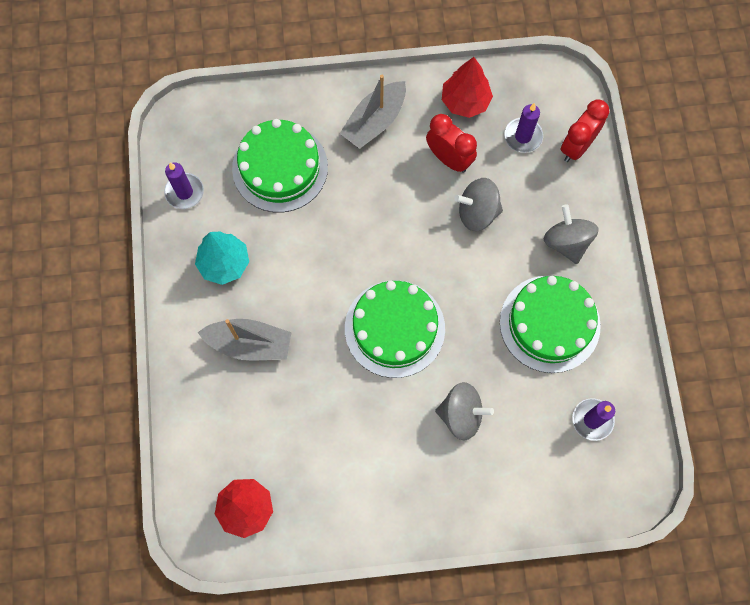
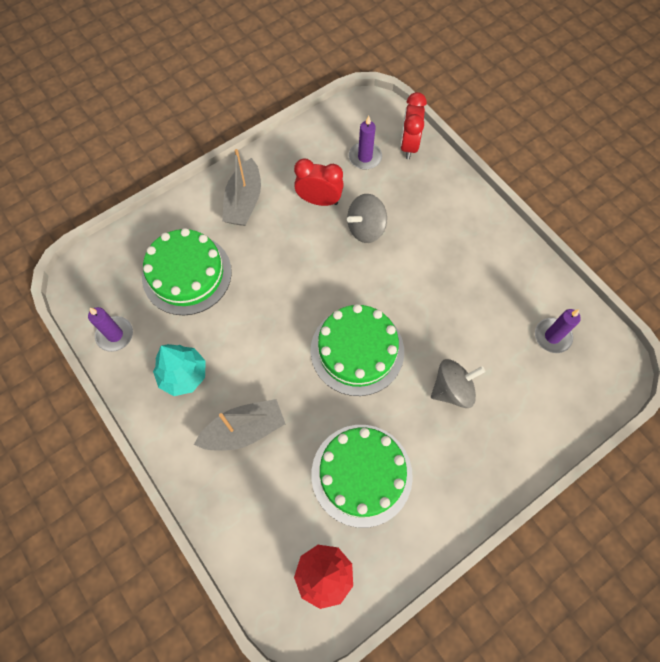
camera: 30 degrees left, 5 degrees down
(465, 101) = (305, 153): red tree -> none
(549, 323) = (473, 282): green cake -> green cake (361, 474)
(566, 242) = (446, 216): grey spinning top -> none

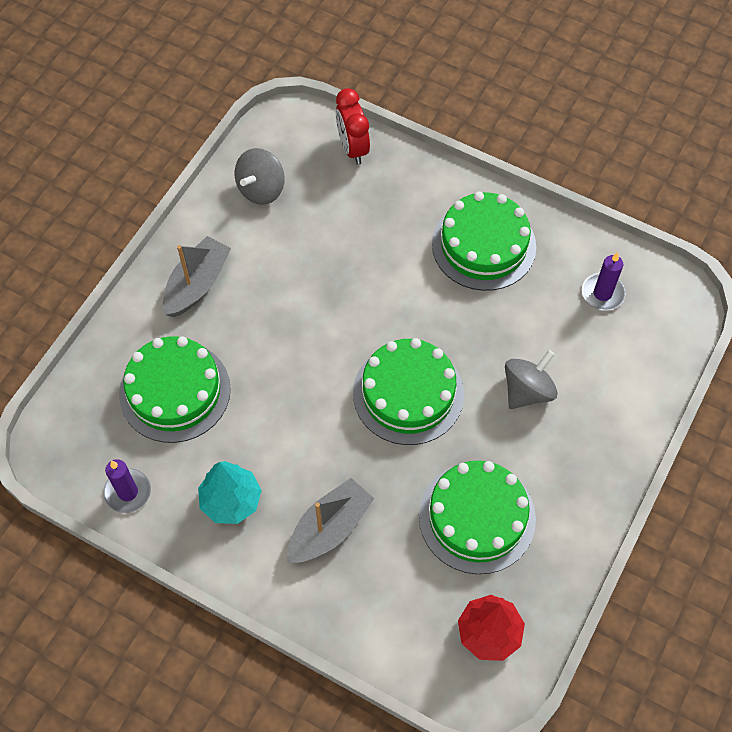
camera: 25 degrees left, 5 degrees down
(244, 201) = (197, 284): grey boat -> grey boat turned 135 degrees counterclockwise
(319, 200) = (283, 249): red clock -> none
(365, 157) = (310, 180): purple candle -> none
(366, 228) = (351, 259): grey spinning top -> grey spinning top (261, 189)
(474, 258) = (483, 245): none -> green cake

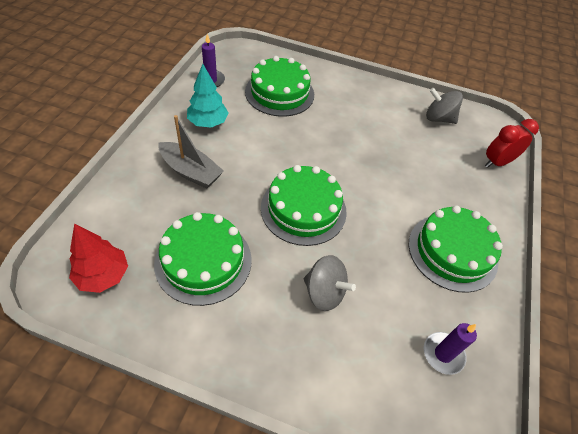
camera: 75 degrees right, 10 degrees down
(197, 284) = (356, 96): grey boat -> none

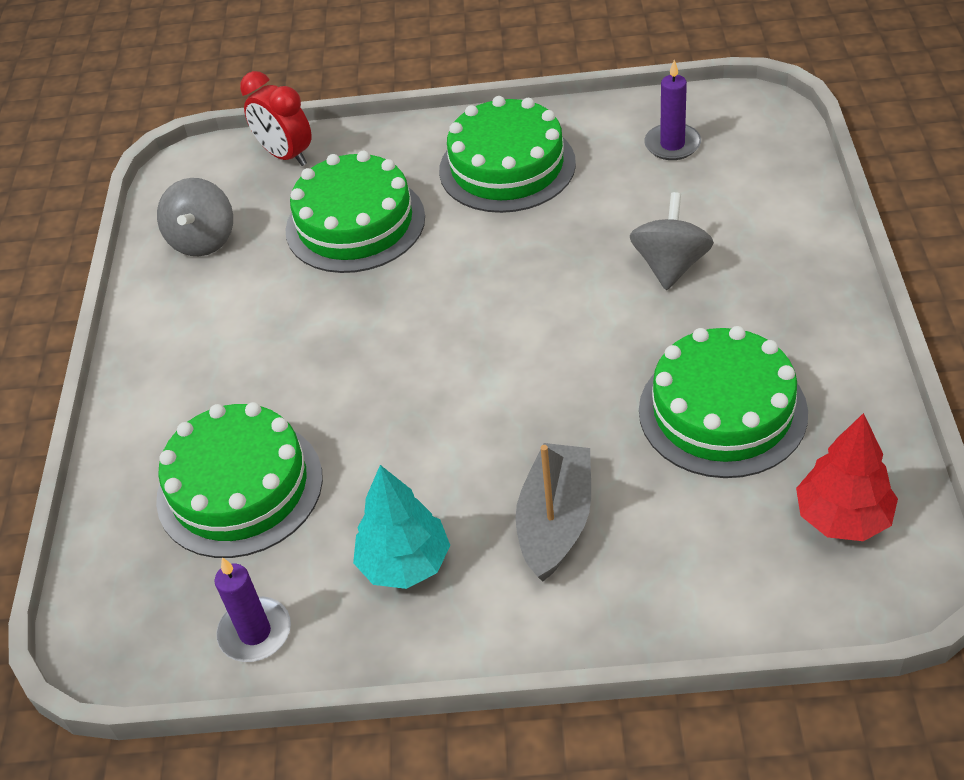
camera: 100 degrees left, 5 degrees down
(303, 209) = (537, 337): green cake -> green cake (355, 223)

